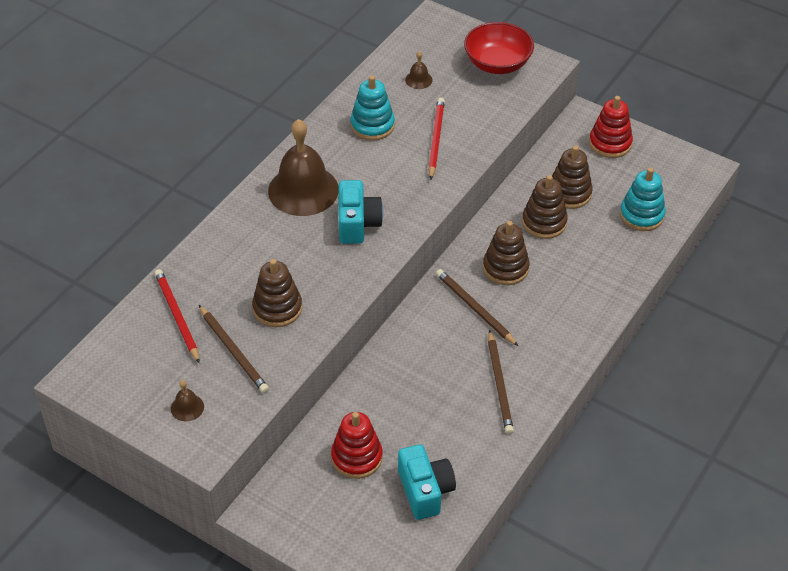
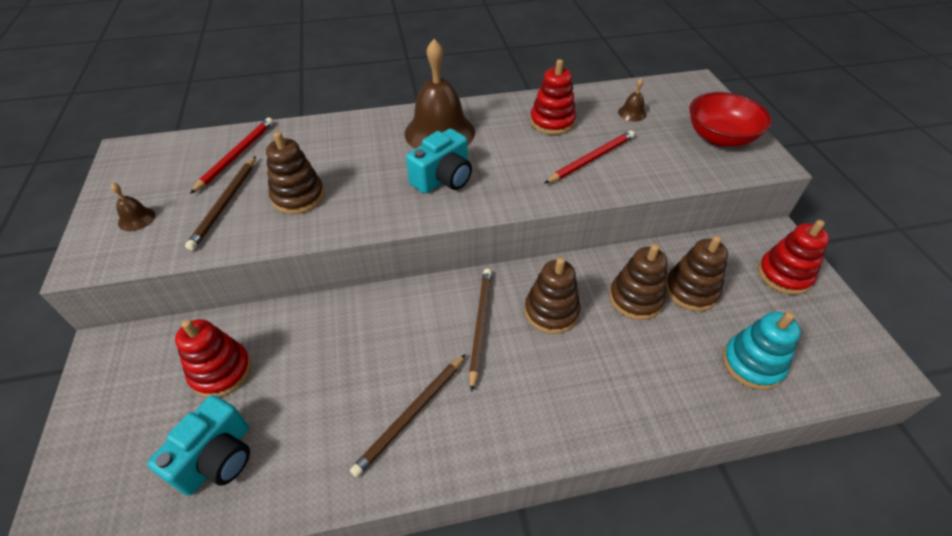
camera: 45 degrees right, 0 degrees up
(372, 125) = (552, 122): turquoise stacking toy -> red stacking toy

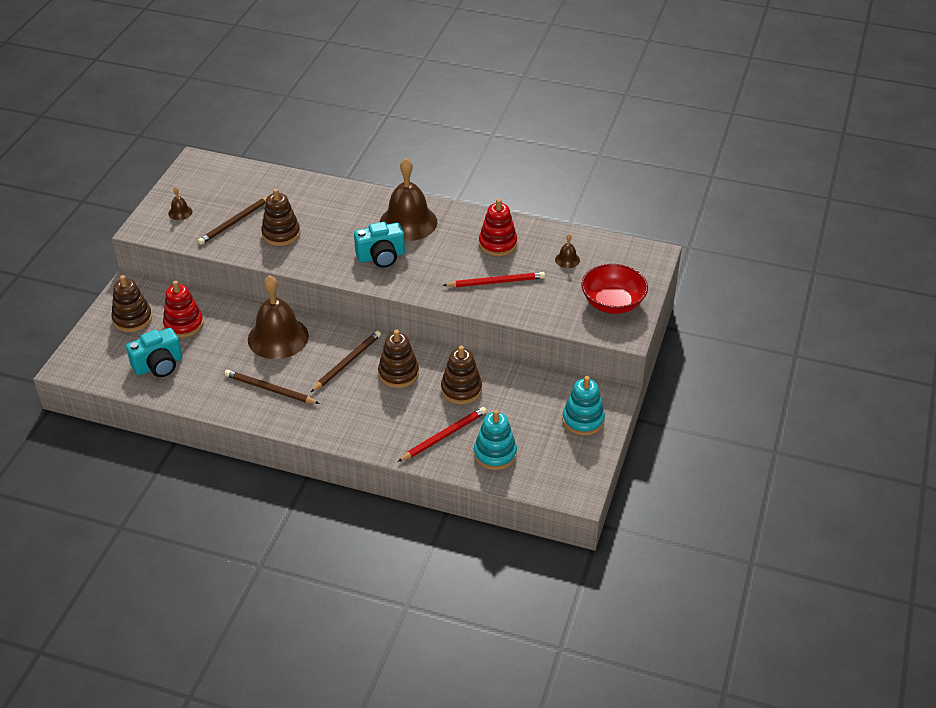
camera: 30 degrees right, 5 degrees down
(236, 156) = (261, 190): red pencil -> red pencil (443, 436)
(368, 331) = (278, 337): none -> brown bell
(412, 414) = (270, 389): brown pencil -> brown pencil turned 45 degrees clockwise
(691, 290) = (504, 401): brown stacking toy -> brown stacking toy (132, 319)
(784, 275) = (583, 420): red stacking toy -> turquoise stacking toy

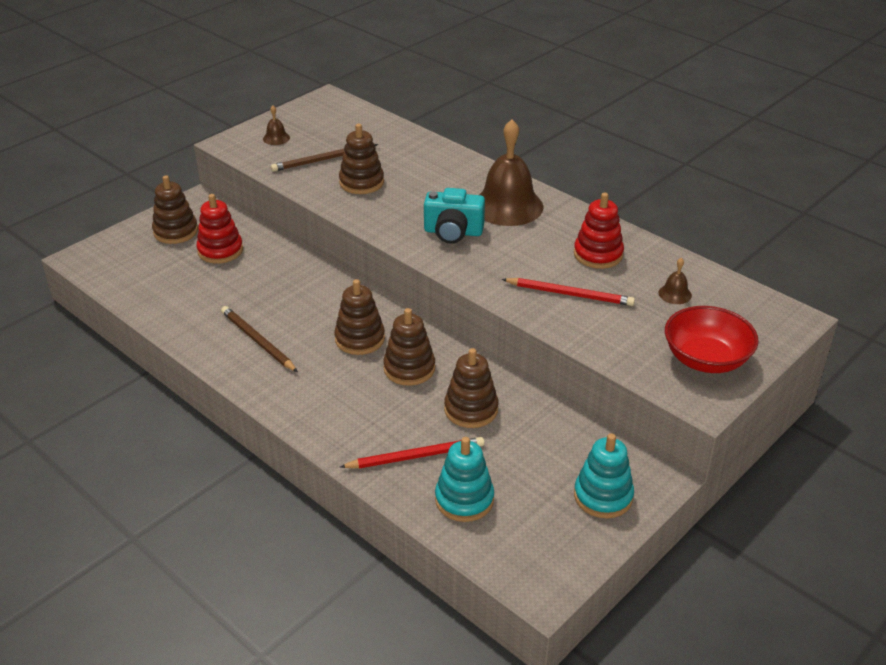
camera: 25 degrees right, 5 degrees down
(158, 365) = (165, 282): turquoise camera -> none
(278, 337) = (305, 291): brown bell -> none
(347, 363) = (360, 339): brown pencil -> brown stacking toy

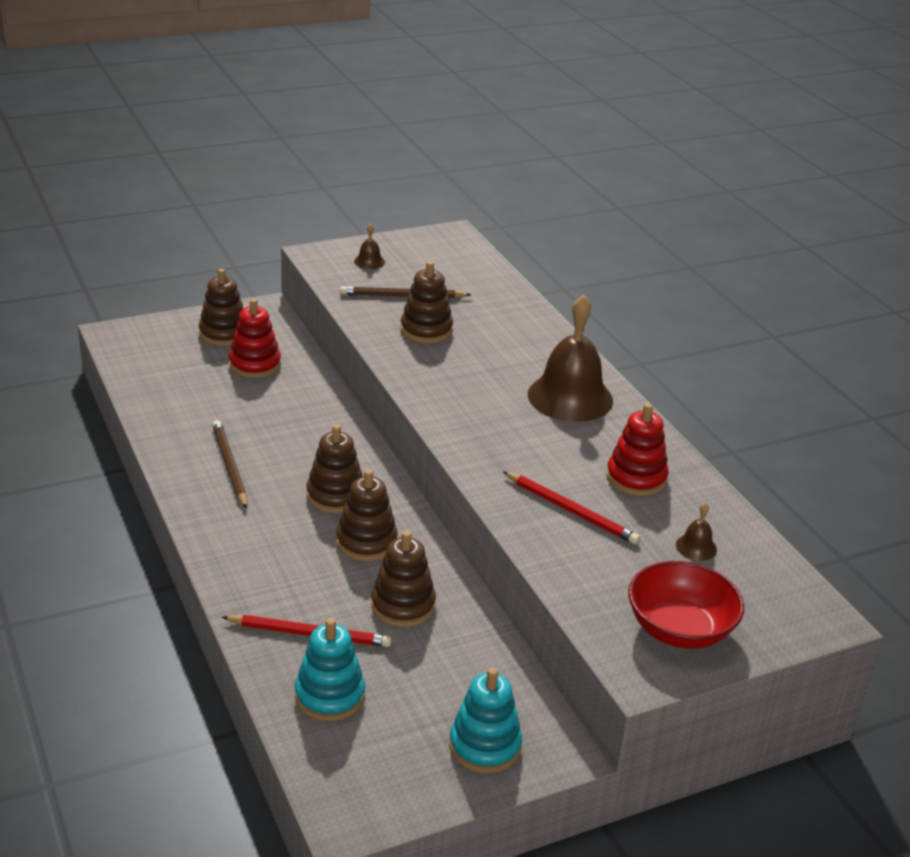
camera: 20 degrees right, 5 degrees down
(453, 232) = (488, 408): turquoise camera -> none

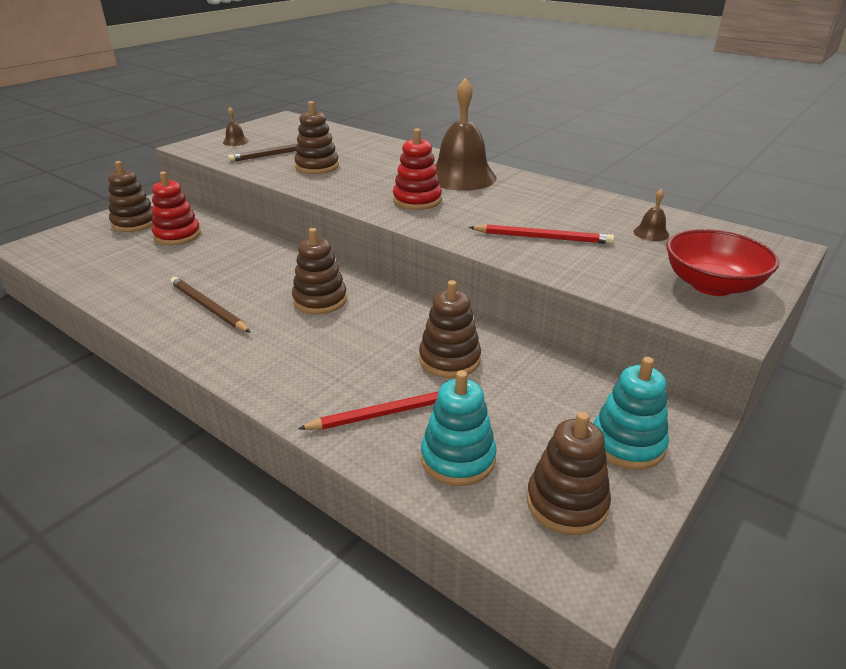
camera: 25 degrees left, 0 degrees up
(366, 542) = (375, 324): brown stacking toy -> brown stacking toy (566, 503)
(636, 478) = (561, 207): red stacking toy -> red stacking toy (417, 200)

